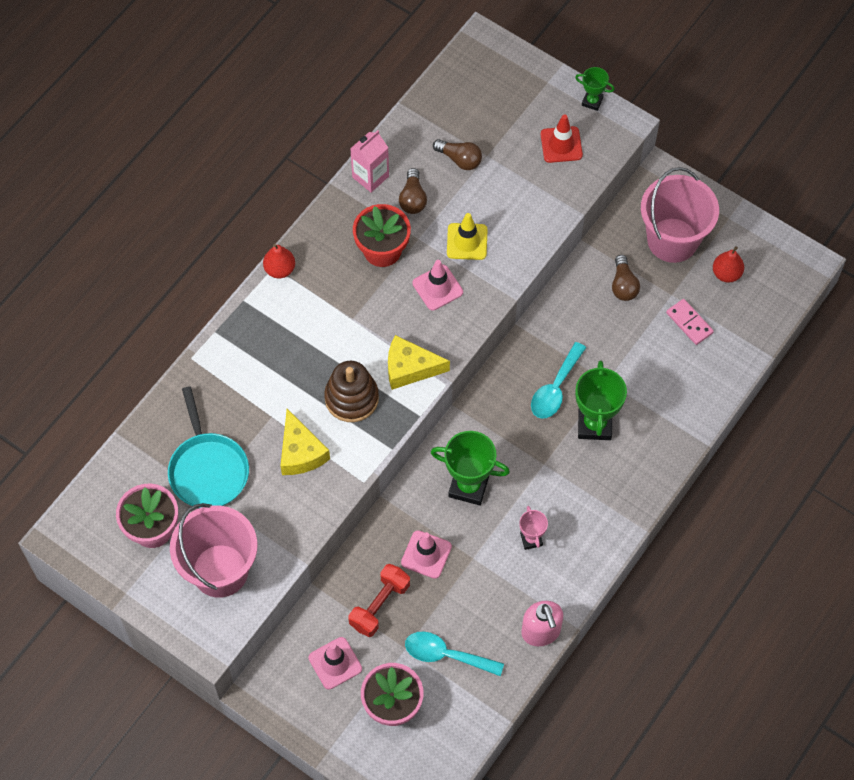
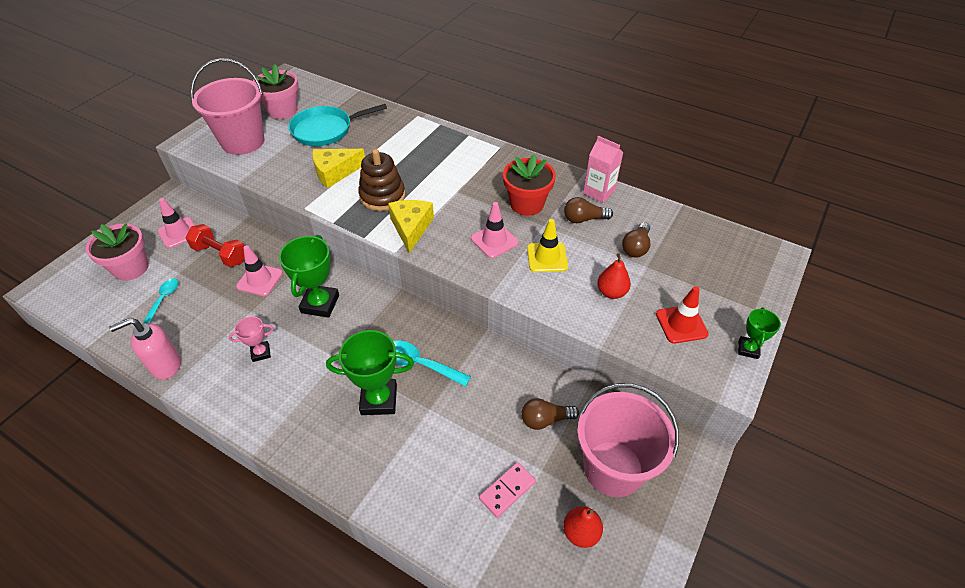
camera: 85 degrees right, 15 degrees down
(280, 269) = (498, 150): red pear -> red pear (611, 292)
(446, 655) = (164, 299): turquoise spoon -> turquoise spoon, size x0.64

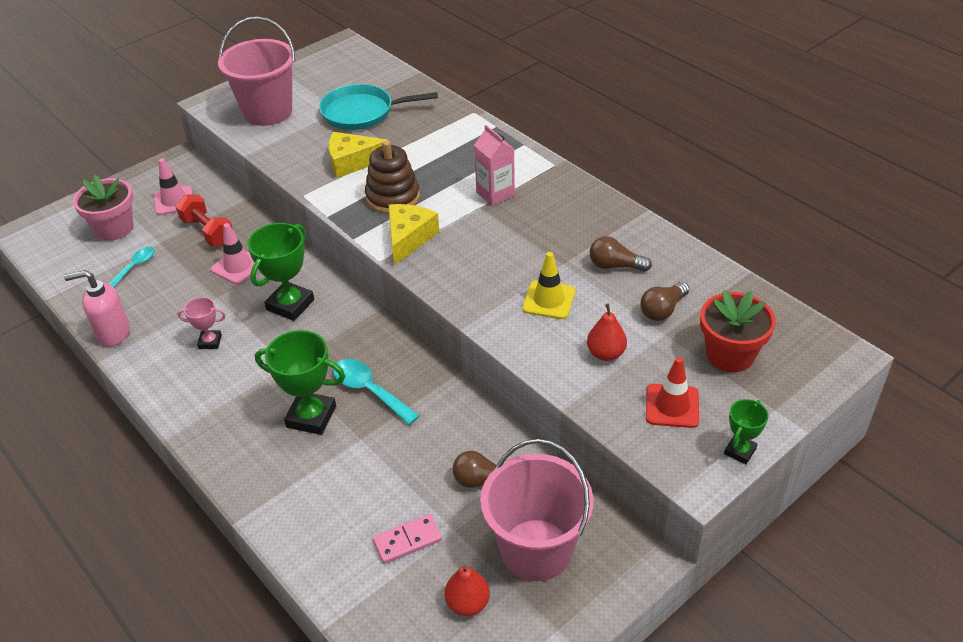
camera: 20 degrees right, 5 degrees down
(282, 110) = (324, 83): pink flower pot -> none
(494, 240) = (496, 270): pink traffic cone -> none
(527, 204) = (554, 236): red flower pot -> red flower pot (730, 355)
(599, 192) = (650, 238): pink carton -> pink carton (495, 194)

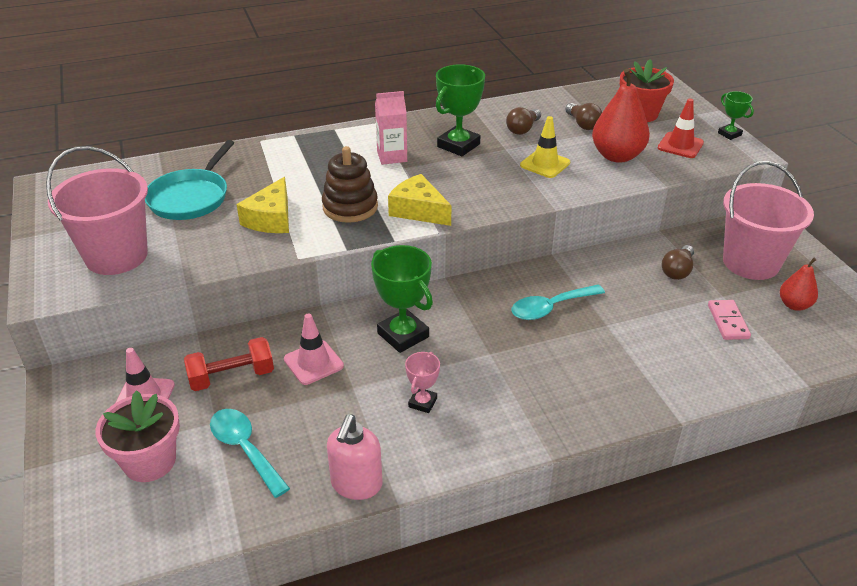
camera: 70 degrees left, 5 degrees down
(135, 266) = (245, 449): turquoise spoon -> turquoise spoon, size x1.55
(311, 417) = (567, 349): green trophy -> green trophy (458, 145)
(606, 353) = (617, 156): red pear -> red pear, size x1.77

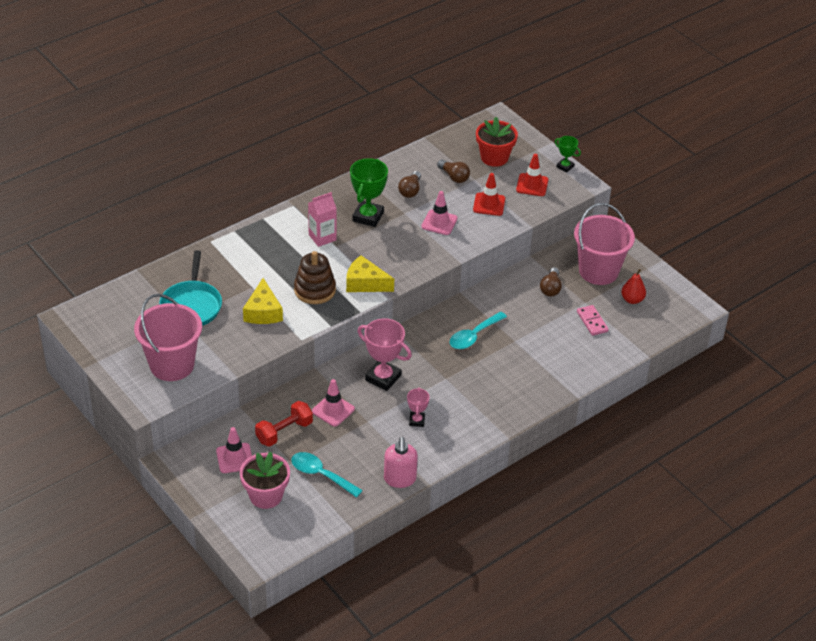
camera: 20 degrees left, 5 degrees up
(403, 335) = (383, 378): green trophy -> pink trophy
(545, 164) = (439, 222): yellow traffic cone -> pink traffic cone
(617, 156) = (489, 204): red pear -> red traffic cone

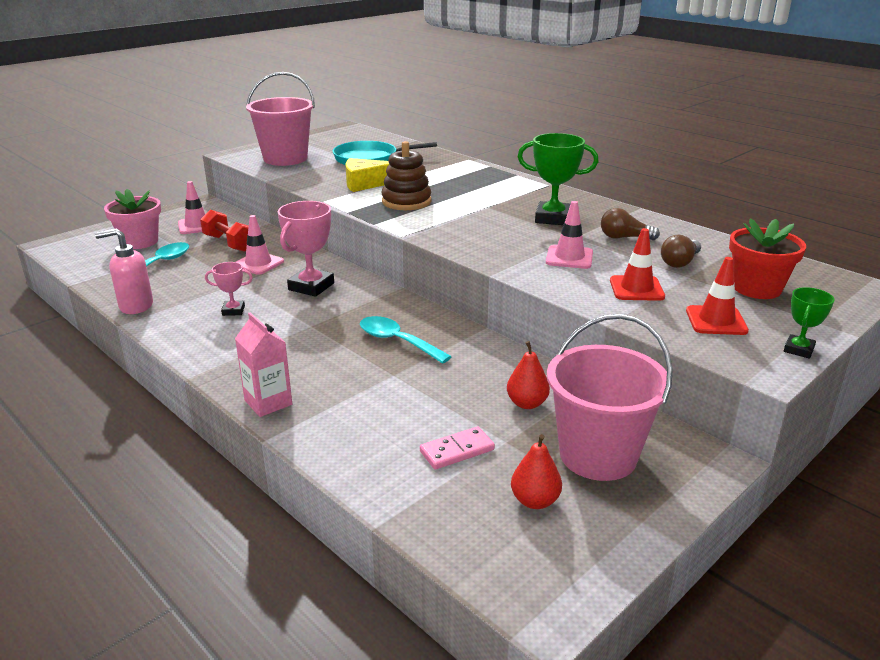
camera: 85 degrees right, 15 degrees down
(322, 237) = (500, 200): pink carton -> pink carton (268, 402)
(365, 283) = (426, 223): yellow cheese -> none
(550, 288) = (527, 403): brown light bulb -> red pear

